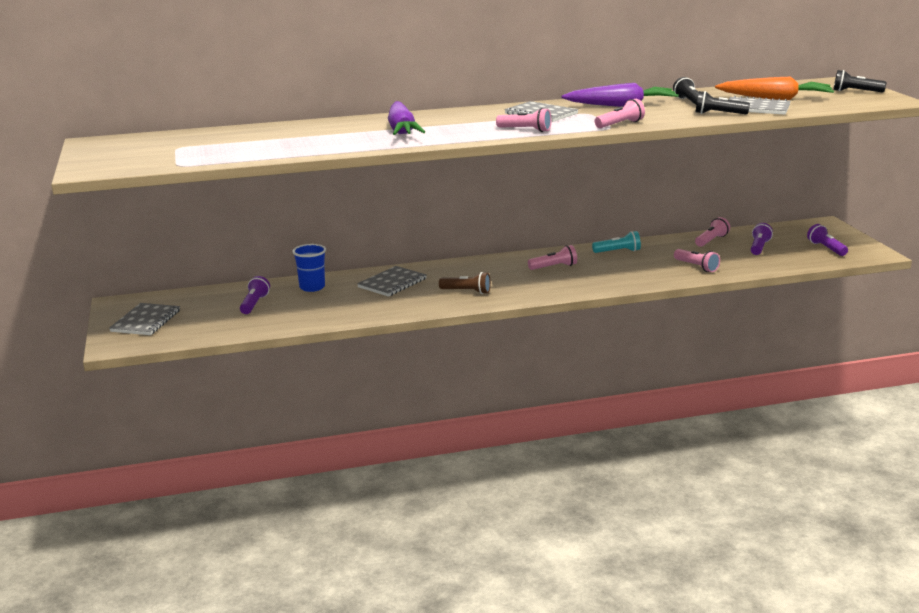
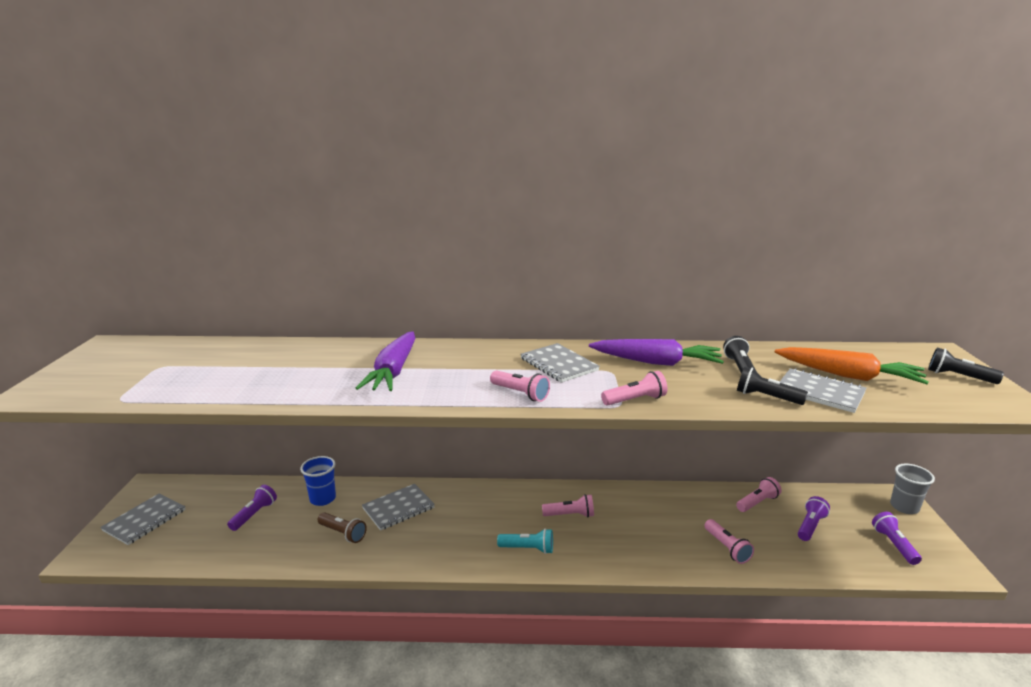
camera: 15 degrees right, 0 degrees up
(467, 291) = (461, 539): brown flashlight -> brown flashlight (343, 533)
(618, 251) = (648, 501): turquoise flashlight -> turquoise flashlight (528, 549)
(831, 228) = (904, 507): none -> grey cup

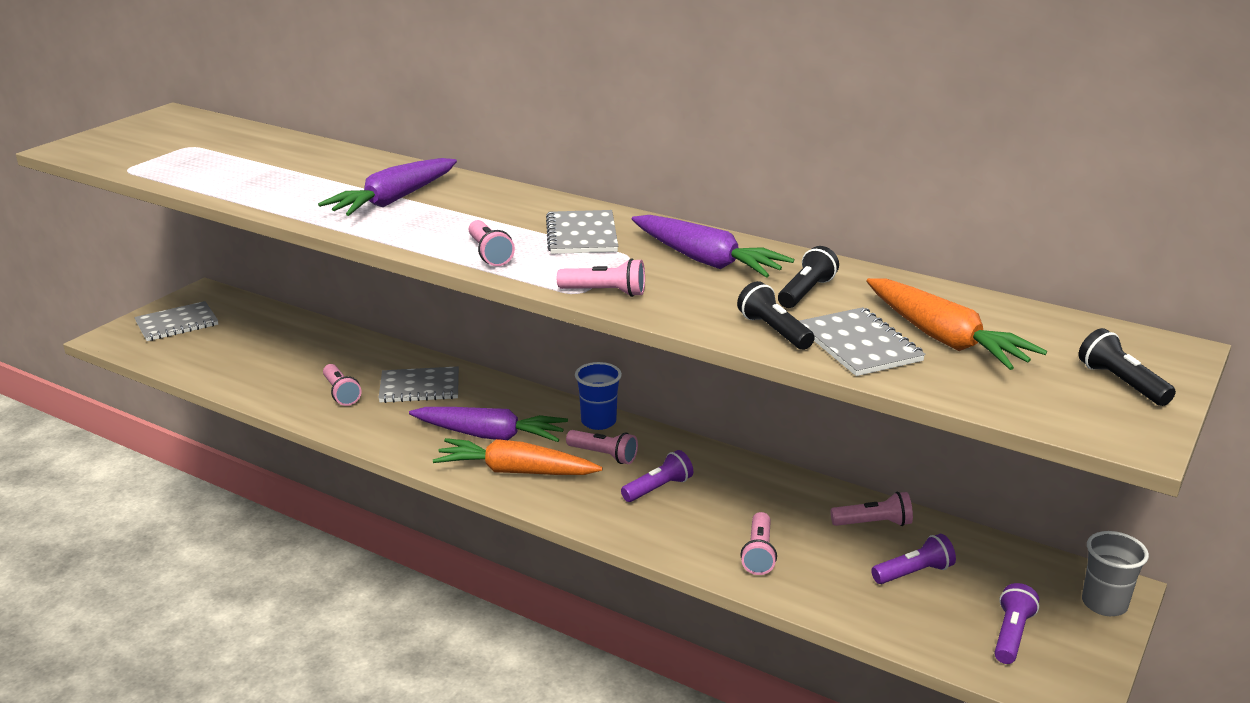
camera: 30 degrees right, 5 degrees up
(254, 514) = (275, 348): purple flashlight -> purple flashlight (658, 488)
(323, 499) = (352, 354): blue cup -> blue cup (598, 422)
(343, 533) = (341, 393): brown flashlight -> pink flashlight
(484, 527) = (490, 435): none -> purple carrot
(528, 549) = (515, 471): turquoise flashlight -> orange carrot

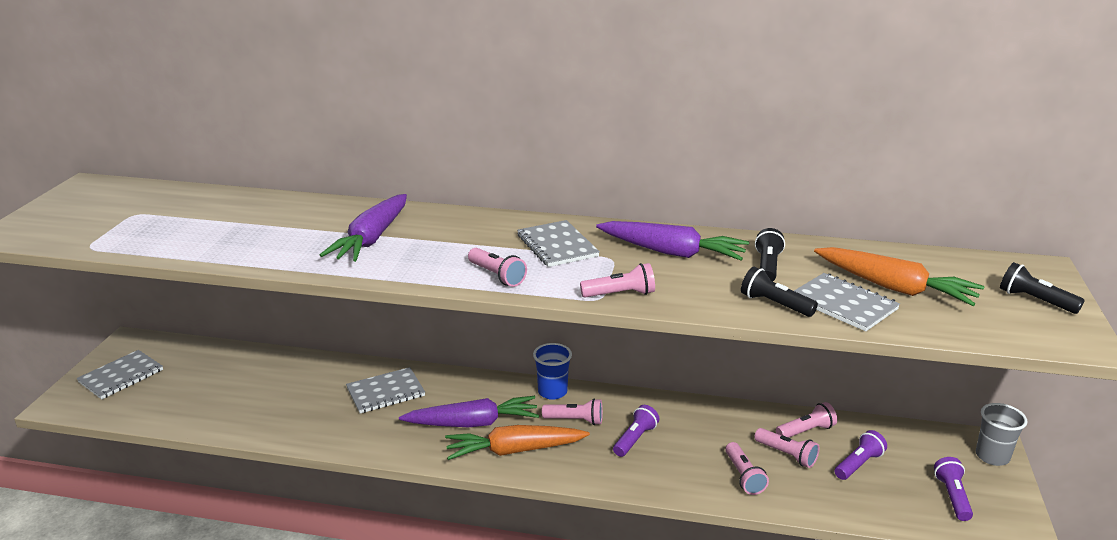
camera: 20 degrees left, 0 degrees up
(341, 393) = (319, 412): pink flashlight -> pink flashlight (787, 455)

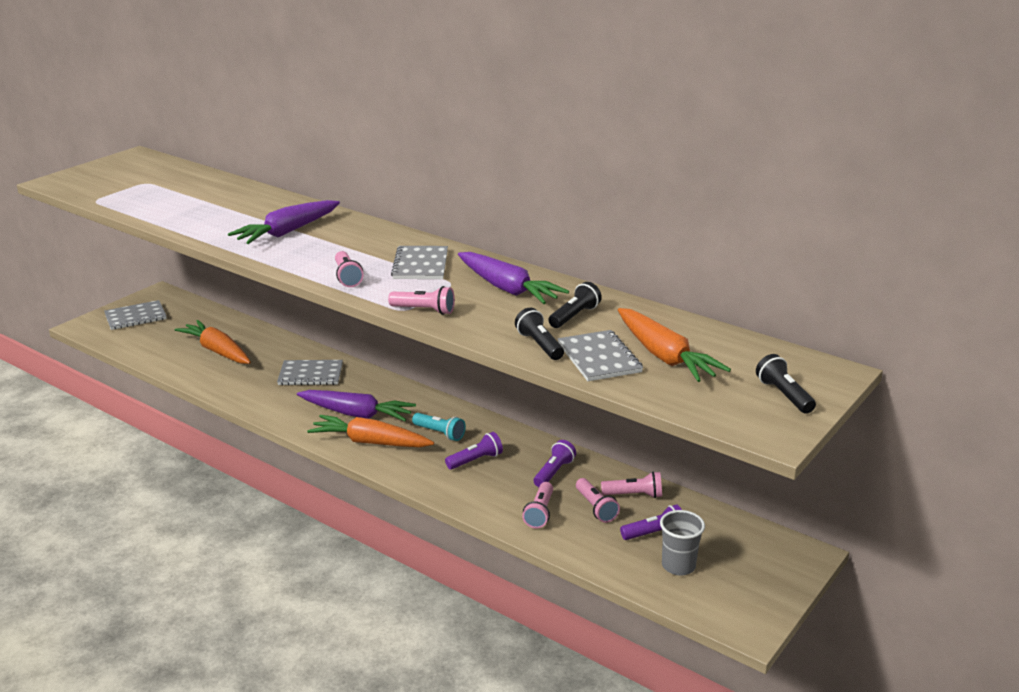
camera: 25 degrees right, 0 degrees up
(256, 392) = (217, 351): none -> orange carrot
(552, 392) = (442, 407): blue cup -> none
(575, 420) = (440, 433): pink flashlight -> turquoise flashlight
(952, 496) = (715, 582): purple flashlight -> purple flashlight (554, 472)
(992, 456) = (794, 564): grey cup -> grey cup (678, 566)

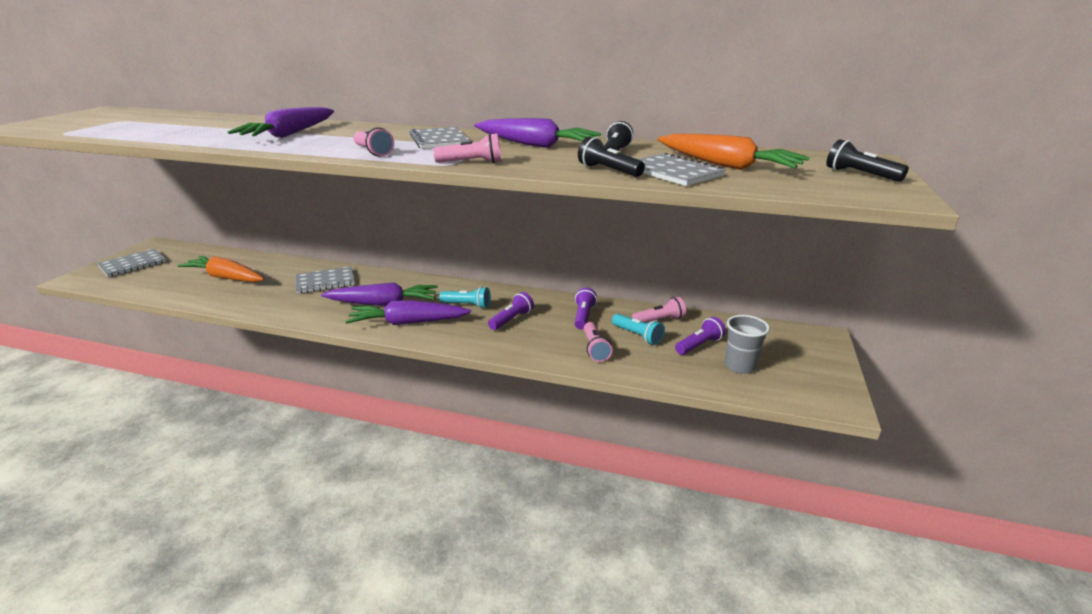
camera: 20 degrees left, 0 degrees up
(370, 442) = (407, 322): orange carrot -> purple carrot
(596, 508) = (637, 336): pink flashlight -> turquoise flashlight

